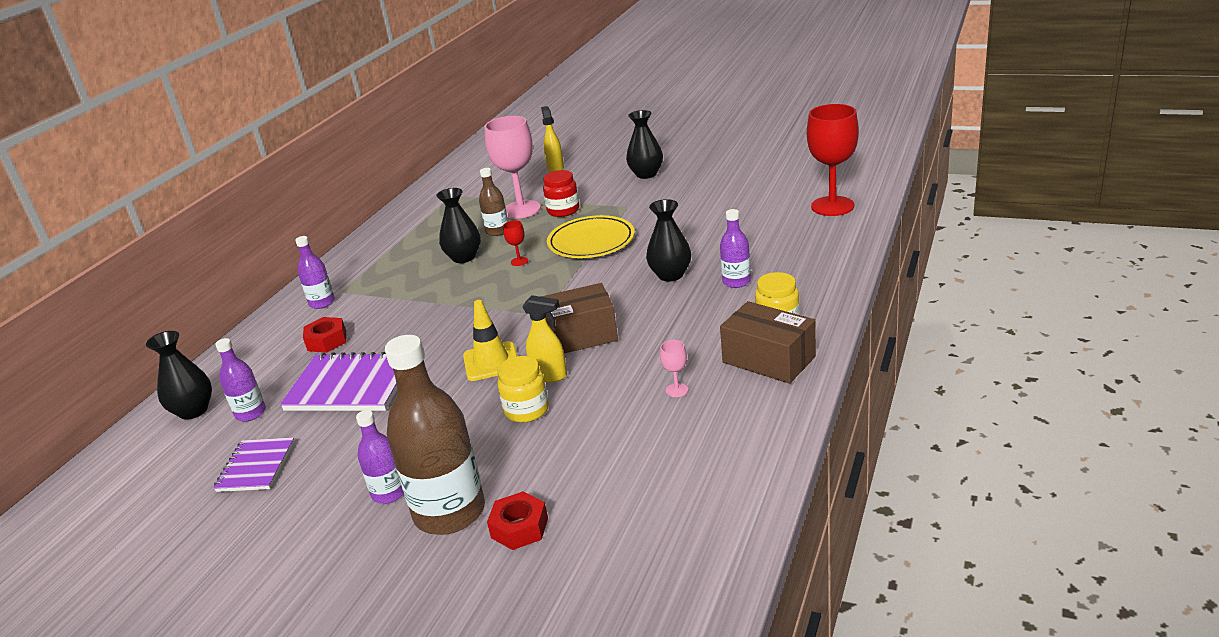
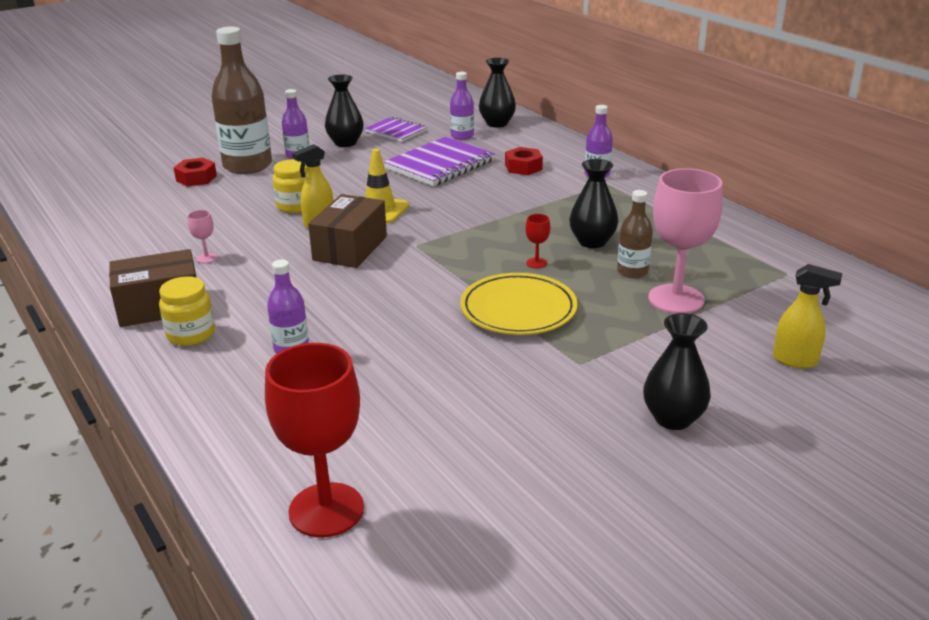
camera: 120 degrees right, 0 degrees up
(563, 210) = (632, 321): red jar -> none
(670, 275) = (369, 322): black vase -> black vase (345, 143)

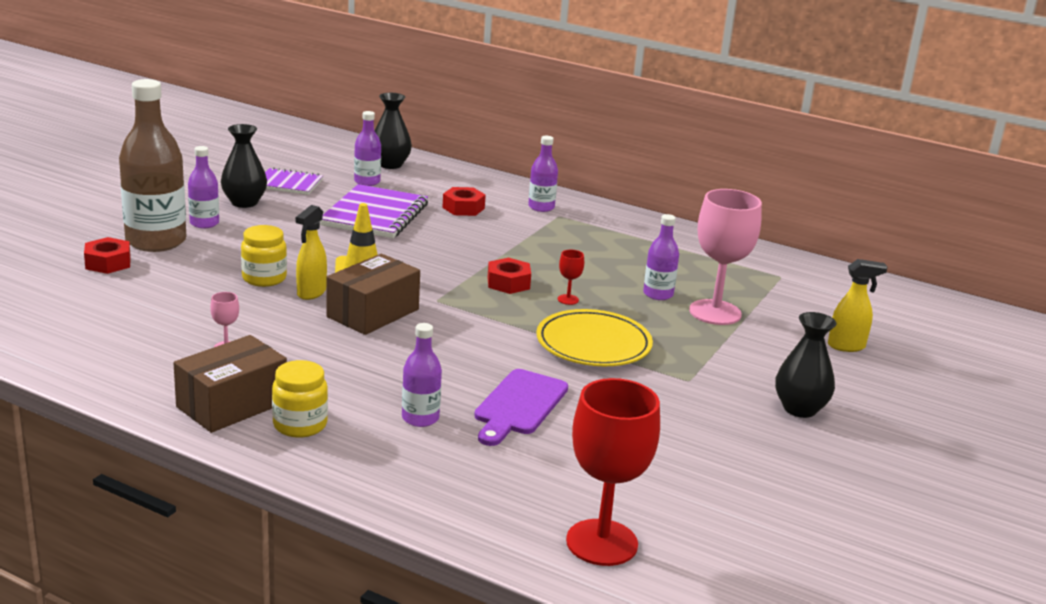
camera: 30 degrees left, 5 degrees down
(350, 248) = (373, 313): brown box -> brown box turned 45 degrees clockwise
(389, 355) = (519, 405): none -> purple cutting board
(496, 239) = (508, 283): none -> red nut
(592, 242) = (598, 272): black vase -> none
(632, 272) = (658, 294): brown bottle -> purple bottle

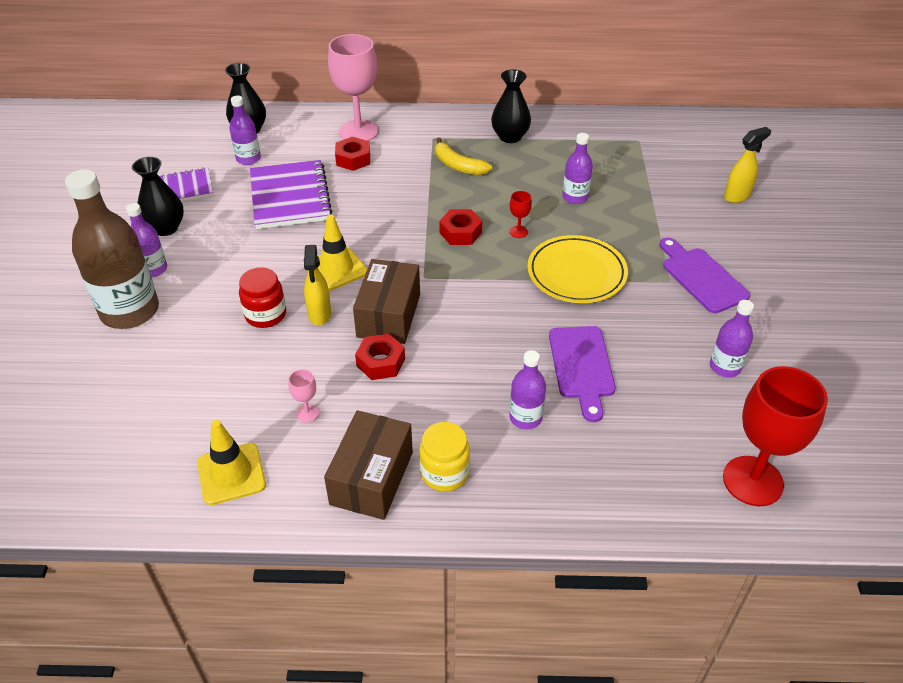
camera: 25 degrees left, 20 degrees up
(108, 263) = (110, 358): red nut -> red nut (380, 362)
(120, 360) = (231, 474): none -> yellow traffic cone
(264, 278) = (265, 315): yellow jar -> red jar
(541, 207) = (411, 133): purple bottle -> purple bottle (725, 367)
(561, 240) = (458, 166): none -> yellow banana
(715, 312) = (628, 199): pink goblet -> pink goblet (358, 131)
(728, 389) = (701, 277): none -> purple cutting board
(799, 409) = (760, 276): black vase -> black vase (510, 137)

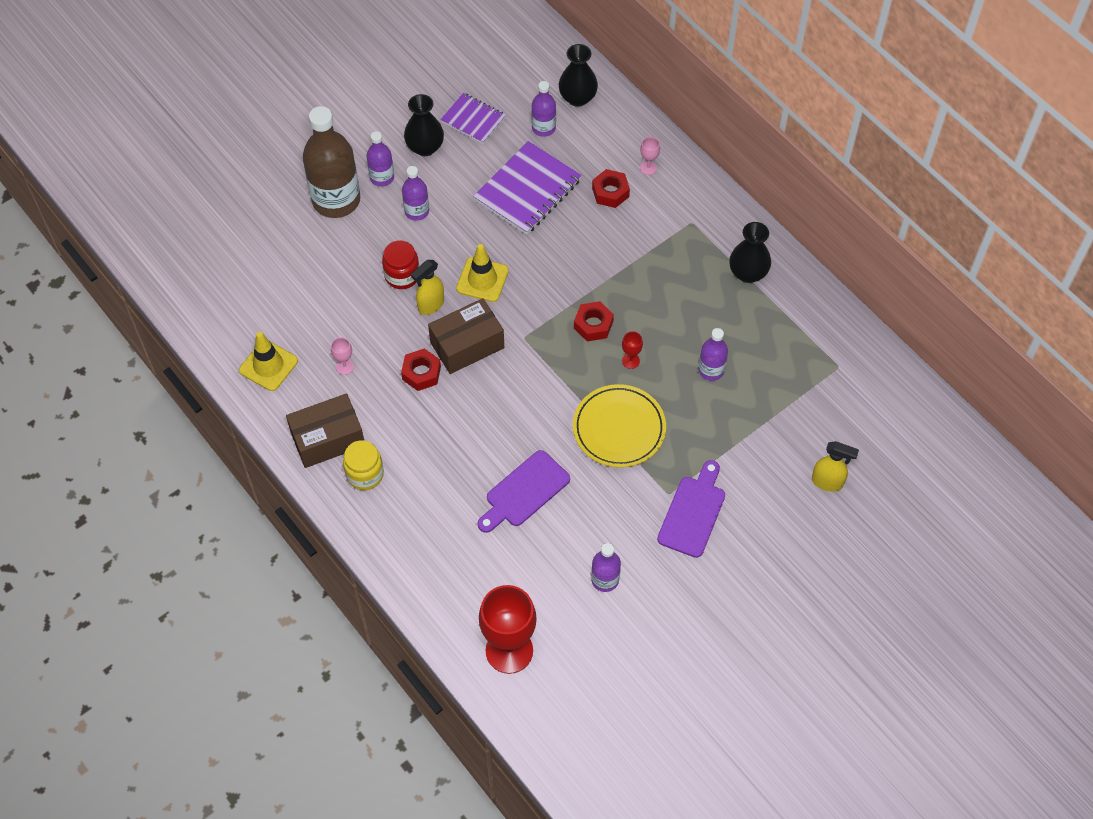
camera: 50 degrees right, 15 degrees up
(358, 131) = (648, 168): pink goblet -> pink goblet, size x0.41
(458, 166) = (672, 265): yellow banana -> none
(525, 417) = (448, 488): purple bottle -> purple bottle (417, 211)

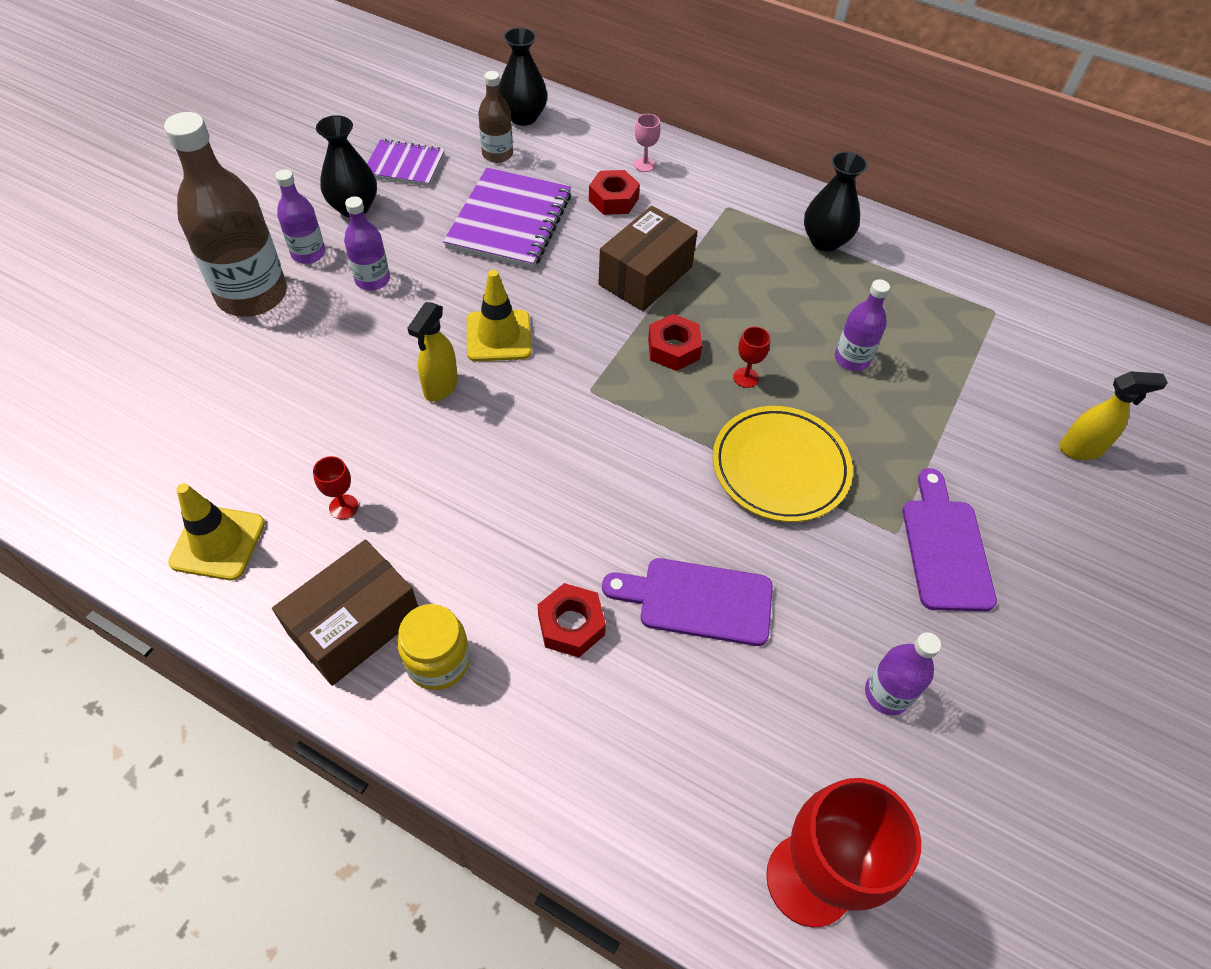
camera: 25 degrees left, 5 degrees down
(345, 367) = (343, 507): pink goblet -> red goblet
(402, 275) = (383, 361): red jar -> none
(421, 373) = (465, 480): red nut -> red nut (571, 625)
(467, 345) = (515, 423): brown box -> brown box (645, 276)
(524, 492) = (698, 601): purple cutting board -> purple cutting board turned 75 degrees clockwise
(543, 128) = (497, 154): purple bottle -> brown bottle

